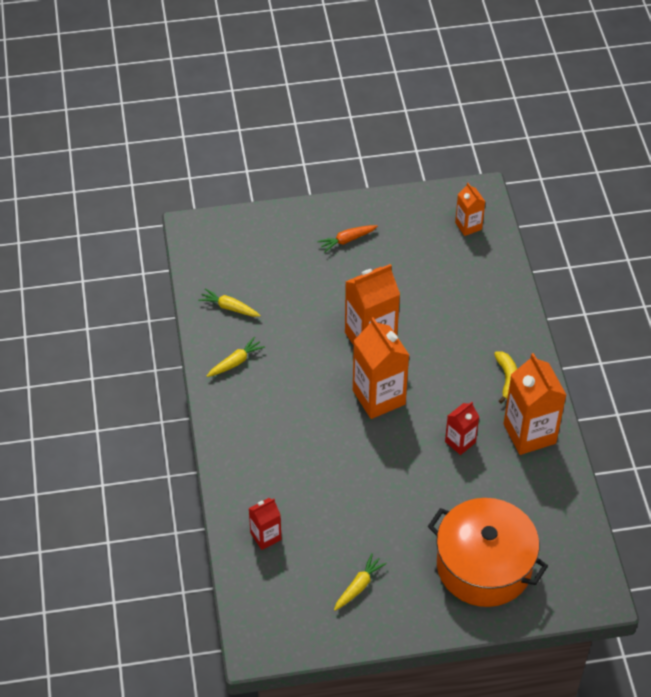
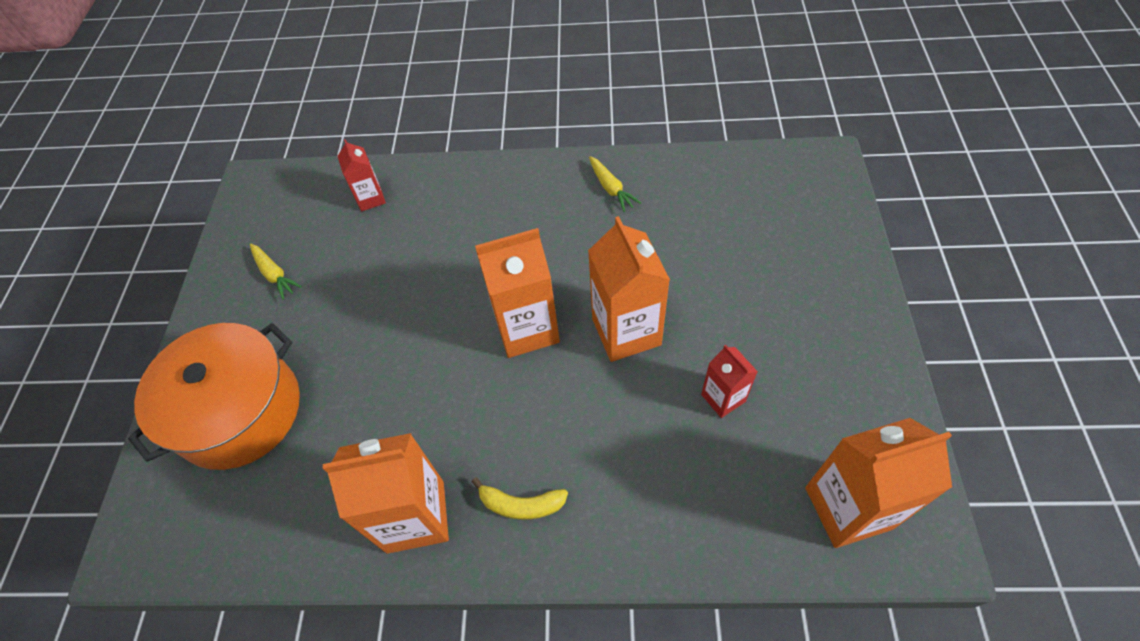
camera: 105 degrees right, 5 degrees up
(229, 307) = (695, 188): yellow carrot -> none
(347, 240) = (811, 325): orange carrot -> none
(460, 442) = (429, 416): red carton -> red carton (723, 398)
(468, 226) = (848, 508): orange carton -> orange carton, size x1.83

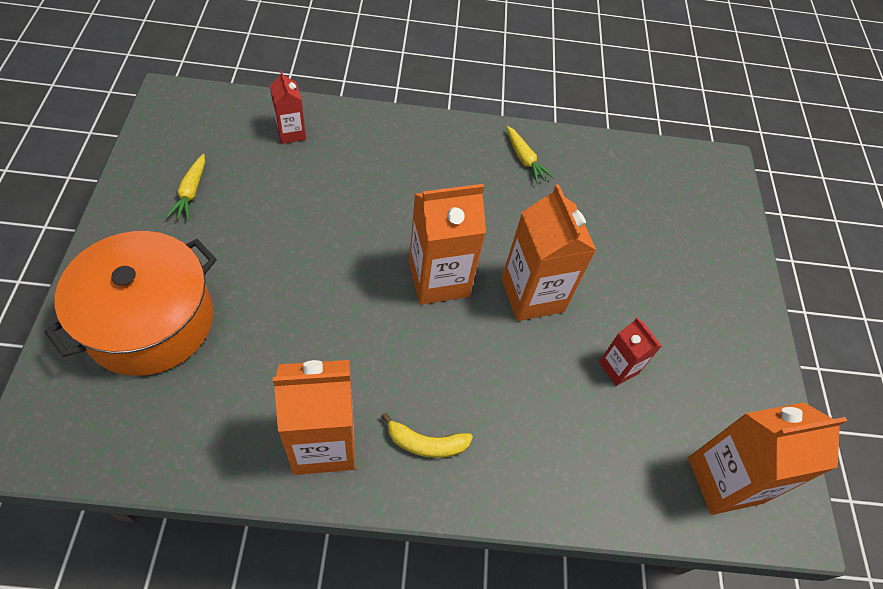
camera: 10 degrees left, 0 degrees up
(275, 274) = (191, 192): yellow carrot -> yellow carrot turned 45 degrees clockwise

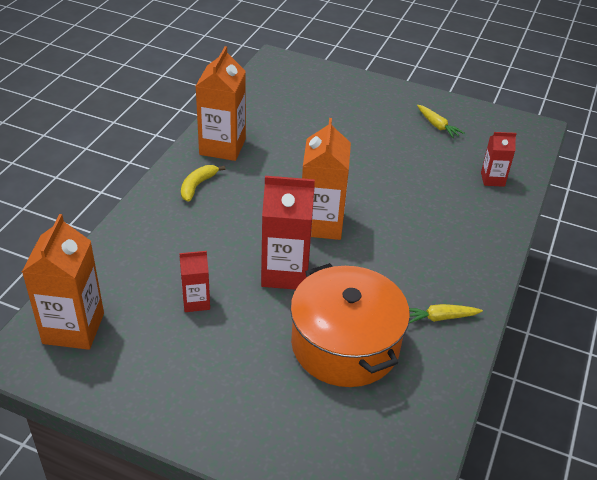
camera: 115 degrees right, 15 degrees down
(150, 320) = (336, 100): orange pot -> orange pot (345, 344)
(191, 192) = (437, 126): yellow carrot -> yellow carrot turned 150 degrees counterclockwise
(532, 295) = (285, 272): orange carton -> red carton

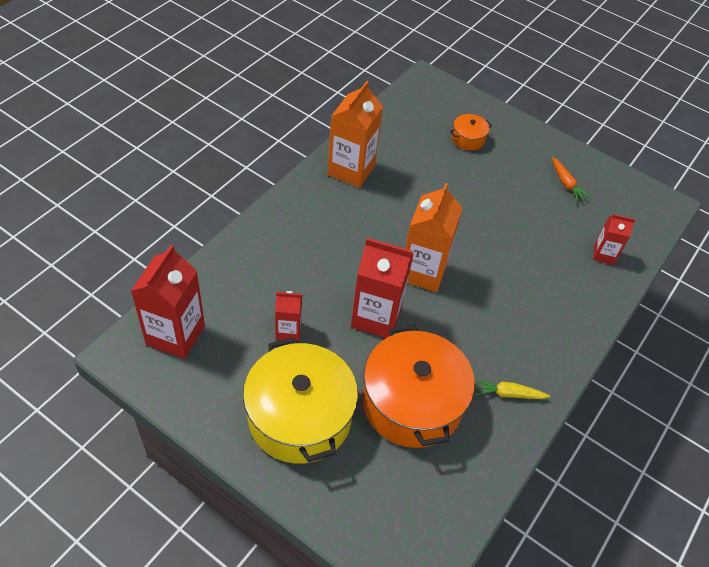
camera: 10 degrees right, 10 degrees up
(73, 328) = (175, 335): orange carton -> red carton
(197, 186) = (318, 208): yellow banana -> none
(230, 381) = (300, 416): none -> yellow pot
(331, 103) = (468, 139): none -> orange pot
(437, 126) = (566, 184): yellow carrot -> orange carrot

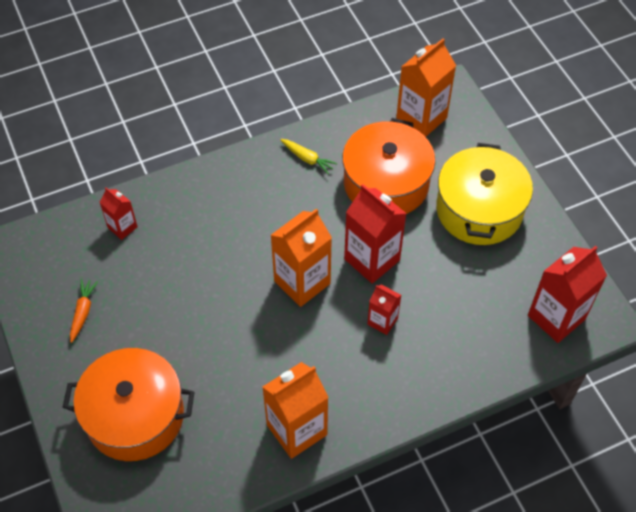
camera: 145 degrees left, 5 degrees up
(288, 330) = (455, 280): red carton -> red carton (382, 321)
(425, 509) = (421, 118): none -> orange carton
(468, 139) = (135, 416): orange pot -> orange pot, size x2.27

